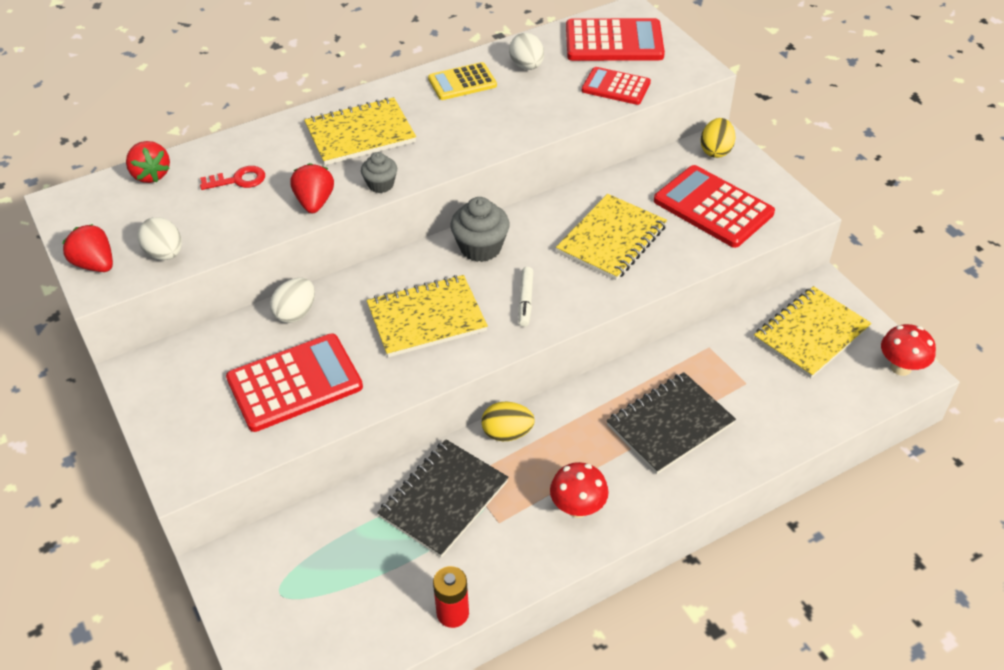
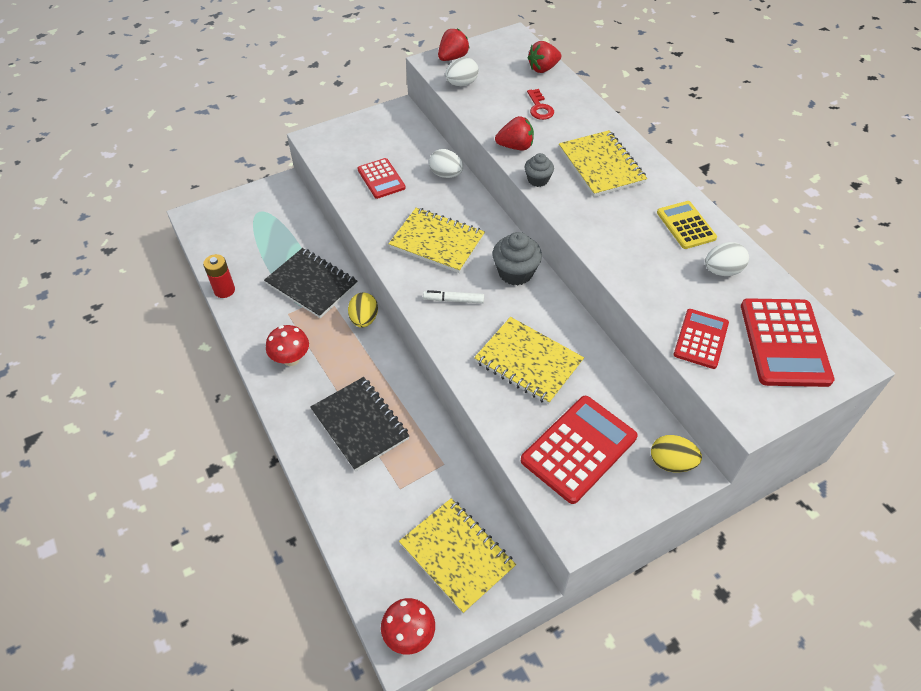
camera: 90 degrees right, 5 degrees up
(295, 383) = (381, 179): red calculator -> red calculator, size x0.61
(426, 318) = (437, 242): yellow notebook -> yellow notebook turned 45 degrees counterclockwise

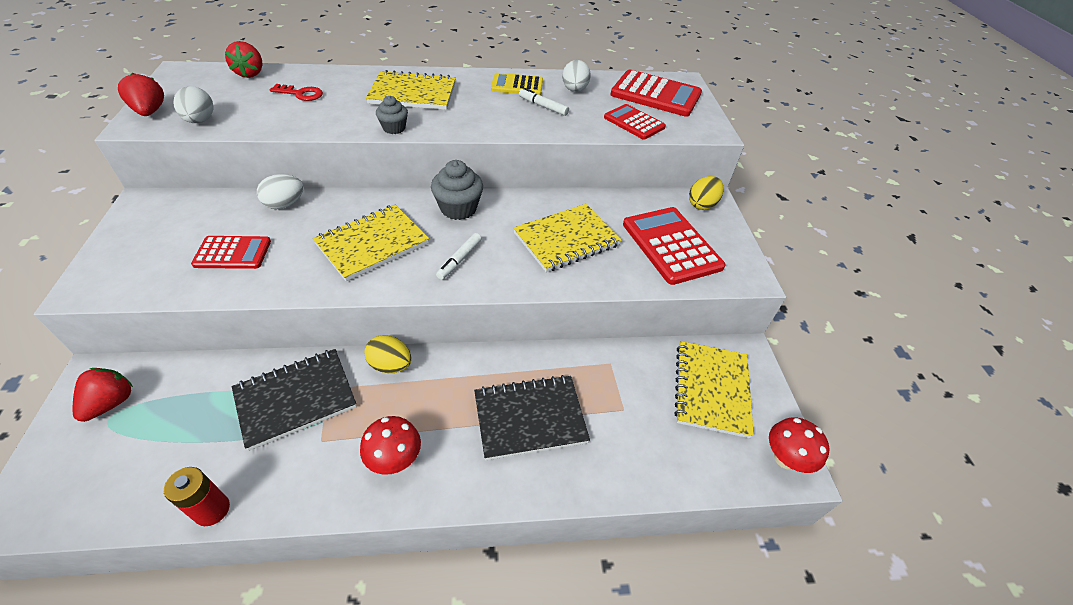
camera: 70 degrees left, 5 degrees down
(457, 555) = (711, 389): yellow notebook -> yellow notebook turned 60 degrees counterclockwise
(515, 146) = (336, 124): red strawberry -> red strawberry (111, 403)
(664, 258) = (543, 106): none -> white marker

